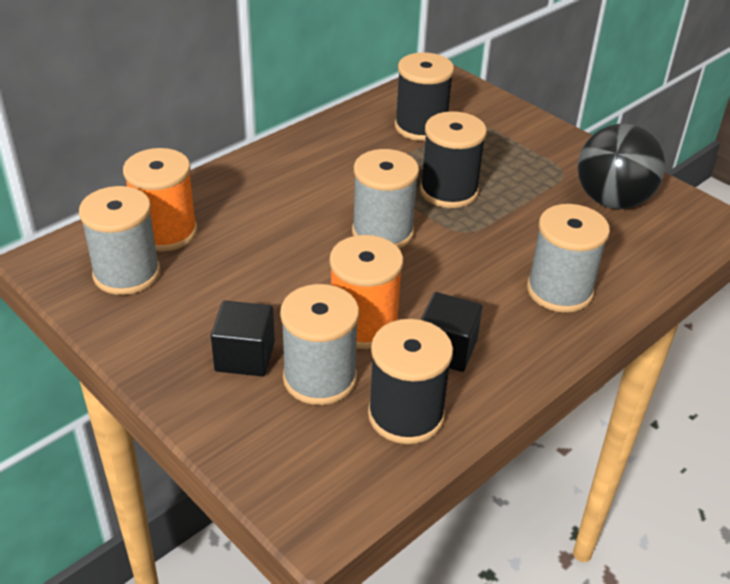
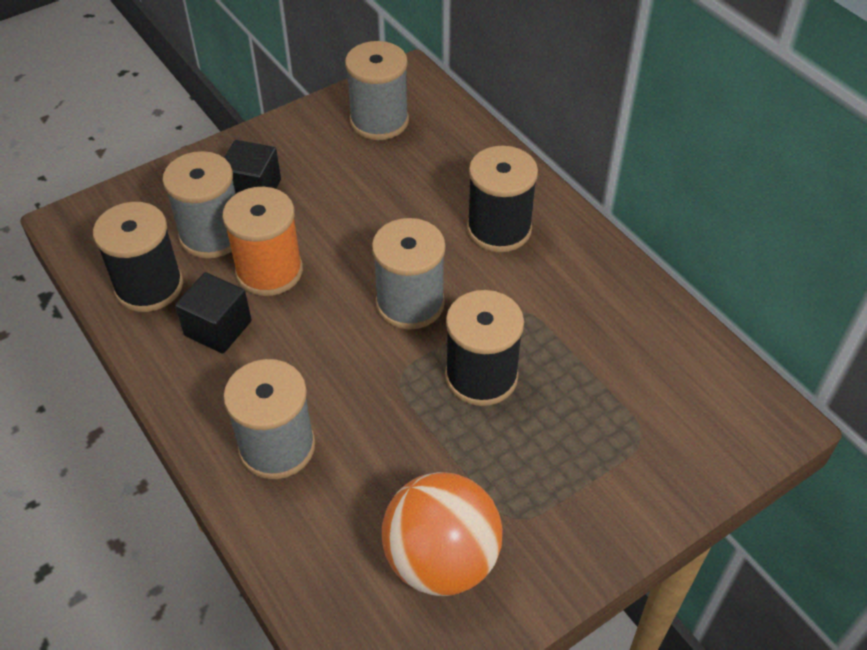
camera: 100 degrees right, 10 degrees up
(165, 232) = (435, 143): orange spool -> none
(421, 127) = (631, 372): black spool -> black spool (499, 229)
(612, 200) = (441, 560): black ball -> orange ball

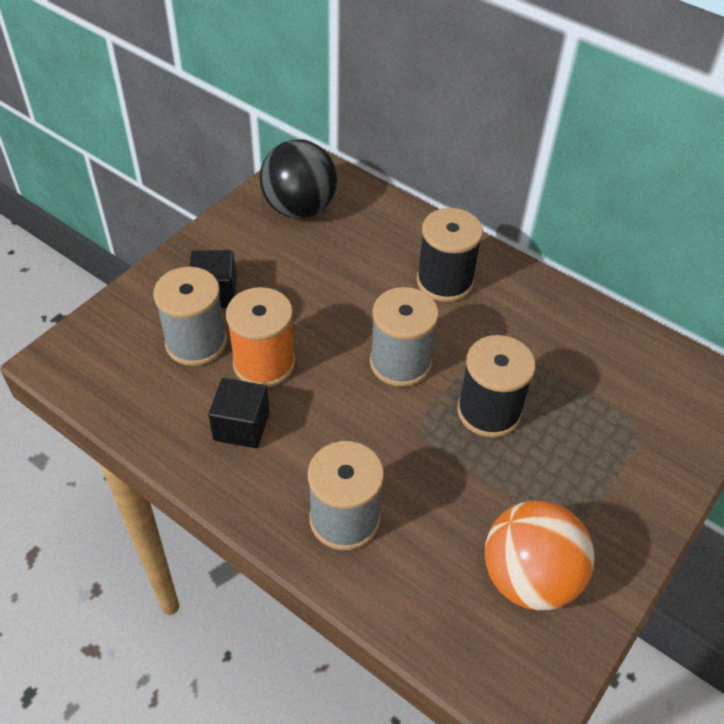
camera: 20 degrees left, 0 degrees up
(149, 286) = (159, 403): black spool -> none
(379, 121) = (299, 208): grey spool -> black ball

